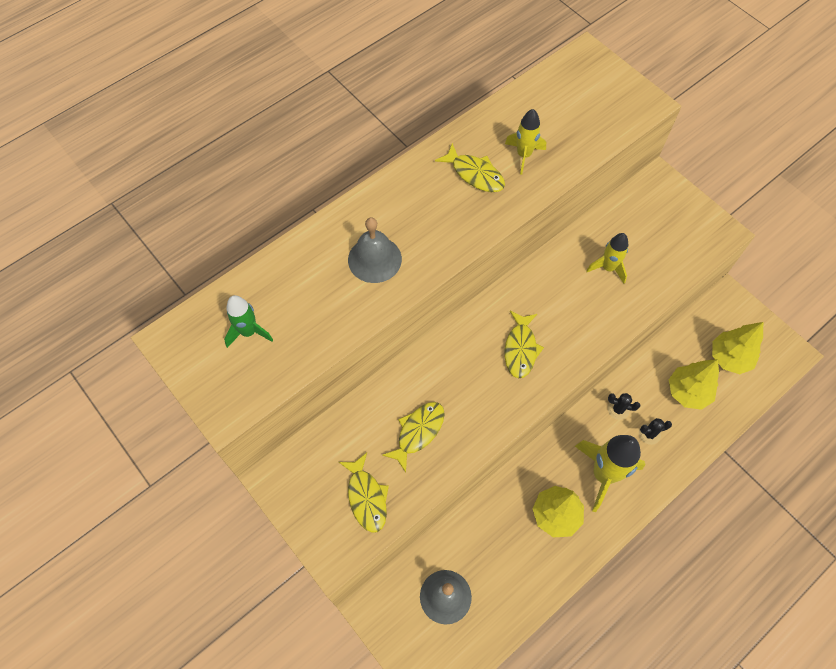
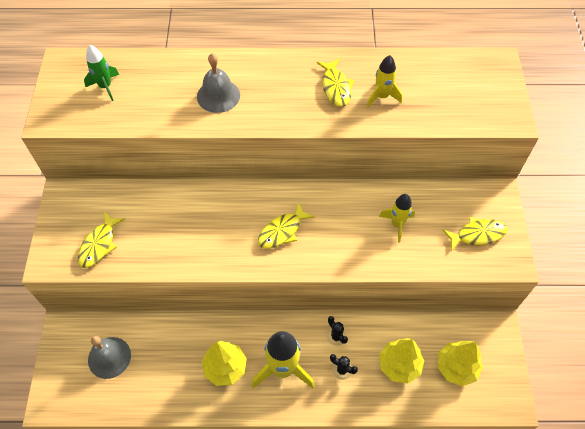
camera: 40 degrees right, 5 degrees down
(418, 432) = (167, 231): yellow fish -> yellow fish (477, 234)

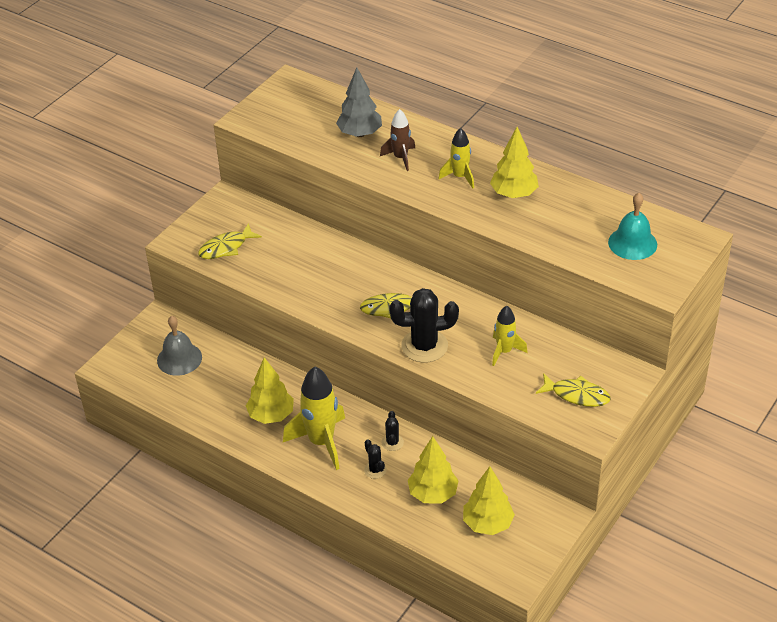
camera: 35 degrees right, 15 degrees down
(105, 87) = (310, 113): green rocket -> none
(165, 87) = (360, 133): none -> grey tree
(218, 95) = (400, 158): grey bell -> brown rocket
(334, 253) = (424, 346): none -> black cactus
(336, 87) = (514, 194): yellow fish -> yellow tree
(382, 97) = (550, 218): yellow rocket -> yellow rocket (460, 177)
(458, 89) = (632, 243): none -> turquoise bell

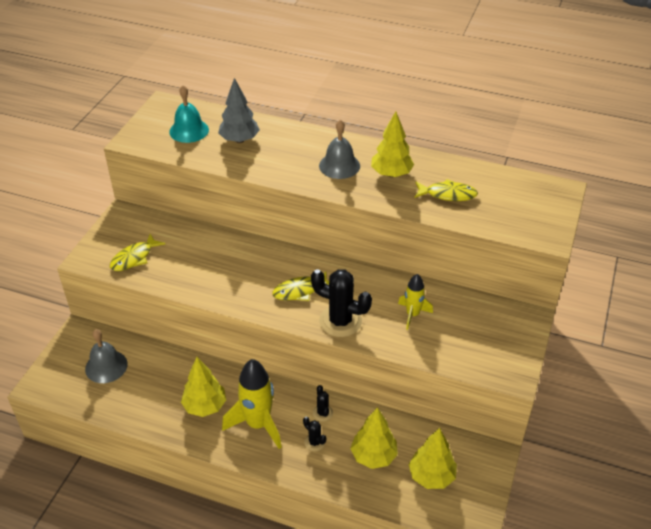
camera: 15 degrees left, 0 degrees up
(400, 158) = (282, 156): brown rocket -> none
(424, 346) = (340, 321): black cactus -> black cactus turned 45 degrees clockwise
(460, 177) = (339, 165): yellow rocket -> grey bell
(577, 395) = (489, 344): yellow fish -> yellow fish (448, 194)
(632, 243) = (508, 202): turquoise bell -> turquoise bell (189, 130)

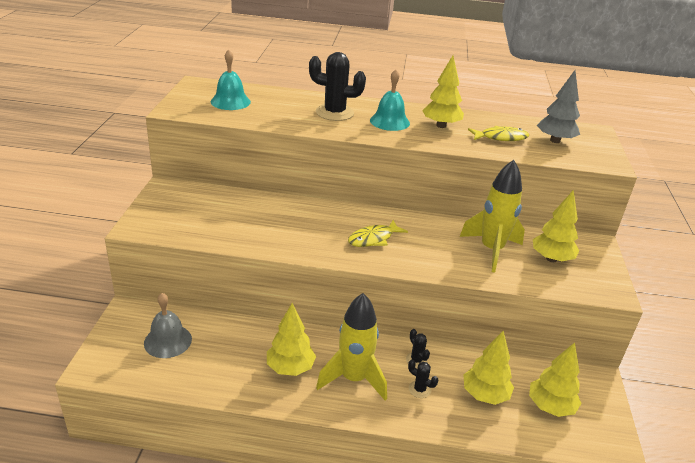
camera: 15 degrees left, 10 degrees down
(134, 258) = (189, 223): yellow fish -> none
(239, 140) = (284, 107): grey tree -> grey tree (555, 140)
(339, 165) = (389, 121): grey bell -> turquoise bell
(340, 321) = (425, 261): black cactus -> black cactus (334, 113)
(412, 315) = (491, 250): yellow rocket -> yellow rocket, size x1.74
(470, 331) = (551, 259): none -> yellow tree

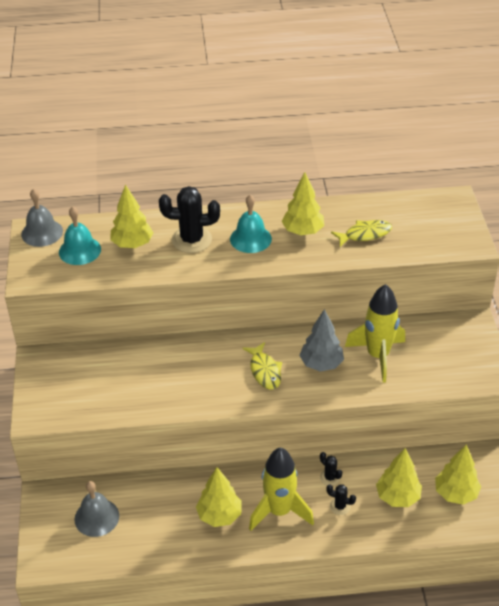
camera: 10 degrees left, 10 degrees up
(204, 86) = (42, 232): none -> grey bell
(373, 239) = (264, 371): yellow fish -> yellow fish turned 60 degrees counterclockwise
(551, 259) = (434, 352): yellow tree -> yellow tree (132, 244)
(555, 140) = (417, 225): grey tree -> grey tree (321, 364)

